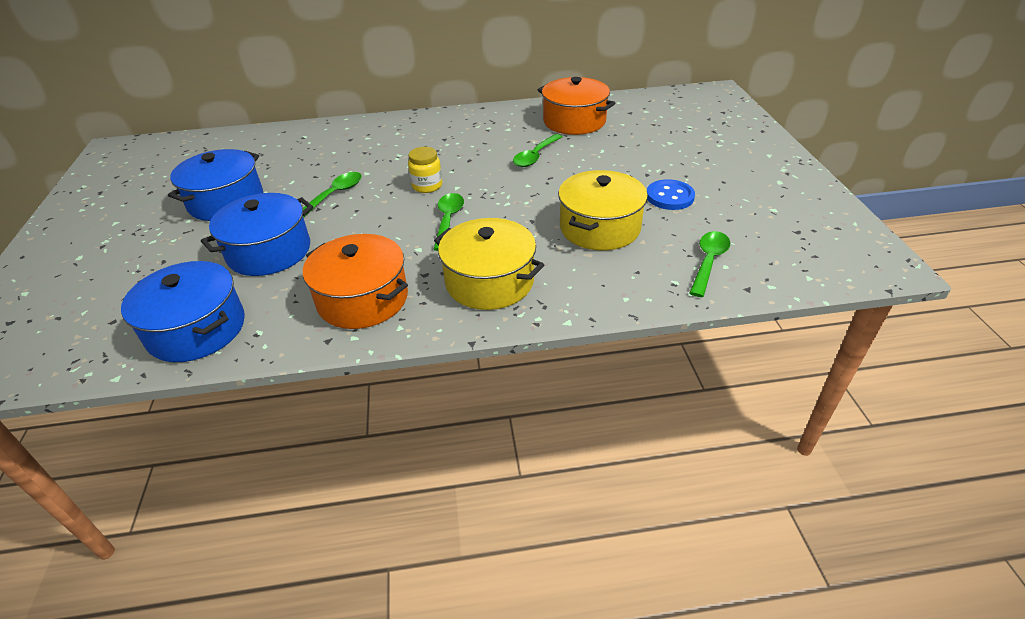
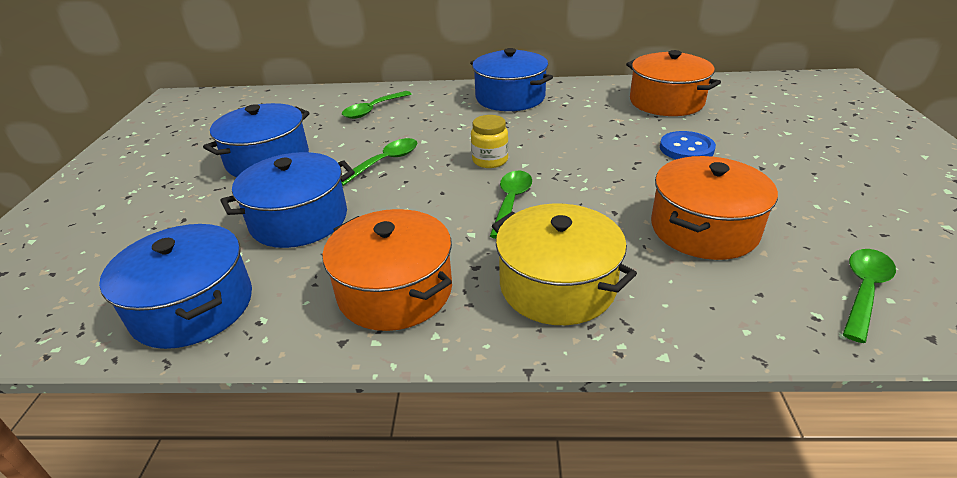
camera: 10 degrees right, 5 degrees down
(439, 126) = (510, 97): none -> blue pot
(535, 156) = (619, 137): green spoon -> green spoon (373, 110)
(600, 228) = (704, 229): yellow pot -> orange pot
(669, 197) = (795, 197): blue button -> blue button (686, 149)

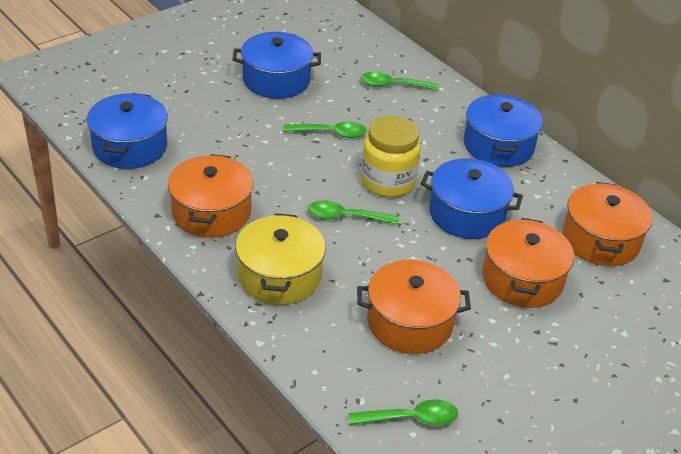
camera: 45 degrees right, 5 degrees up
(299, 220) = (232, 136): blue pot -> blue pot (467, 214)
(490, 160) = (387, 182): yellow jar -> yellow jar, size x1.72
(511, 202) = (346, 217): green spoon -> green spoon turned 150 degrees counterclockwise
(686, 149) = (522, 279): blue button -> orange pot

